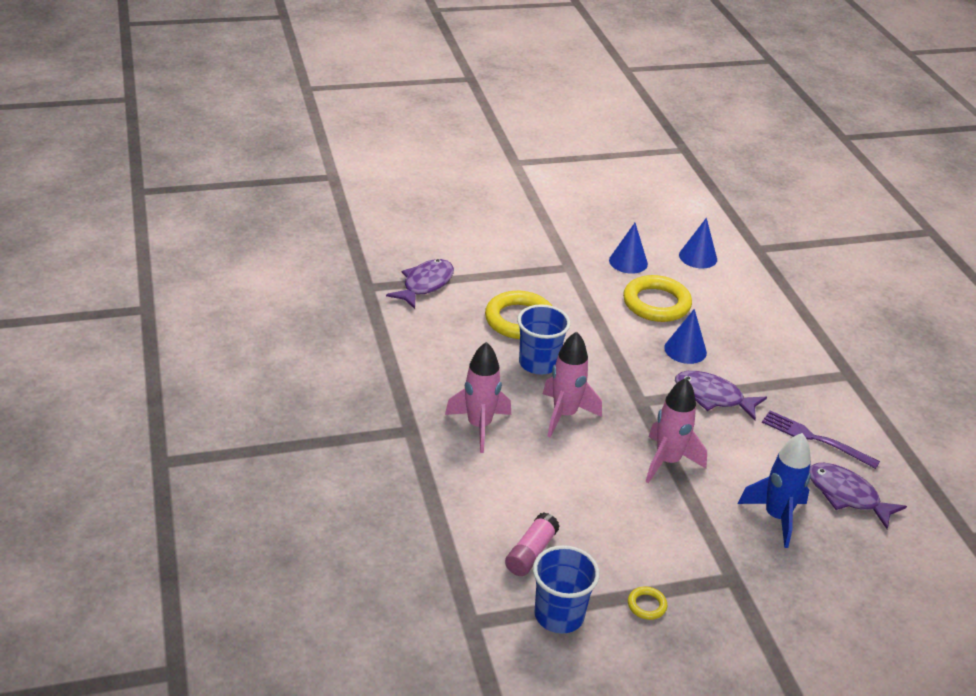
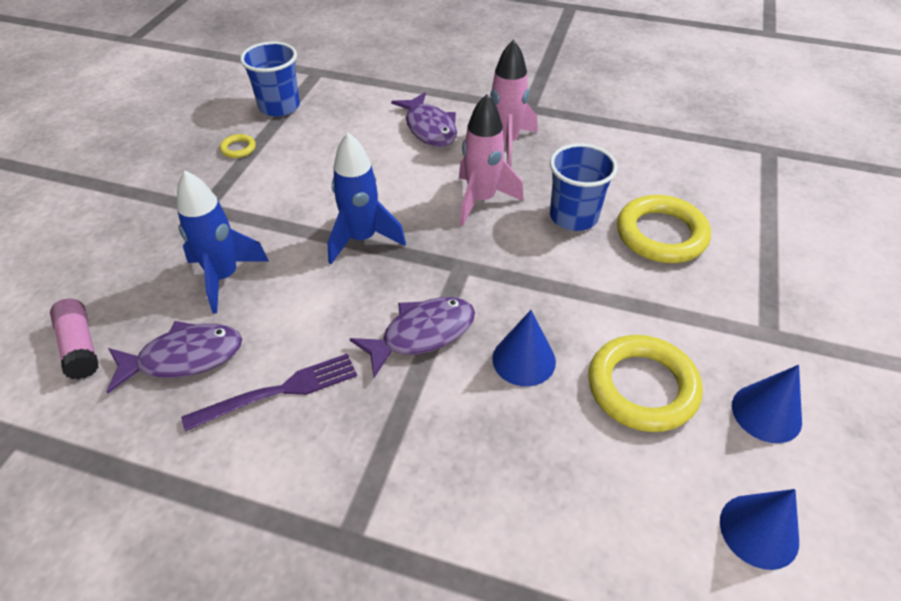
camera: 125 degrees right, 10 degrees up
(425, 284) = (762, 189): purple fish -> purple fish (429, 128)
(531, 553) = (344, 116): pink glue stick -> pink glue stick (80, 347)
(667, 462) = (362, 239): pink rocket -> blue rocket

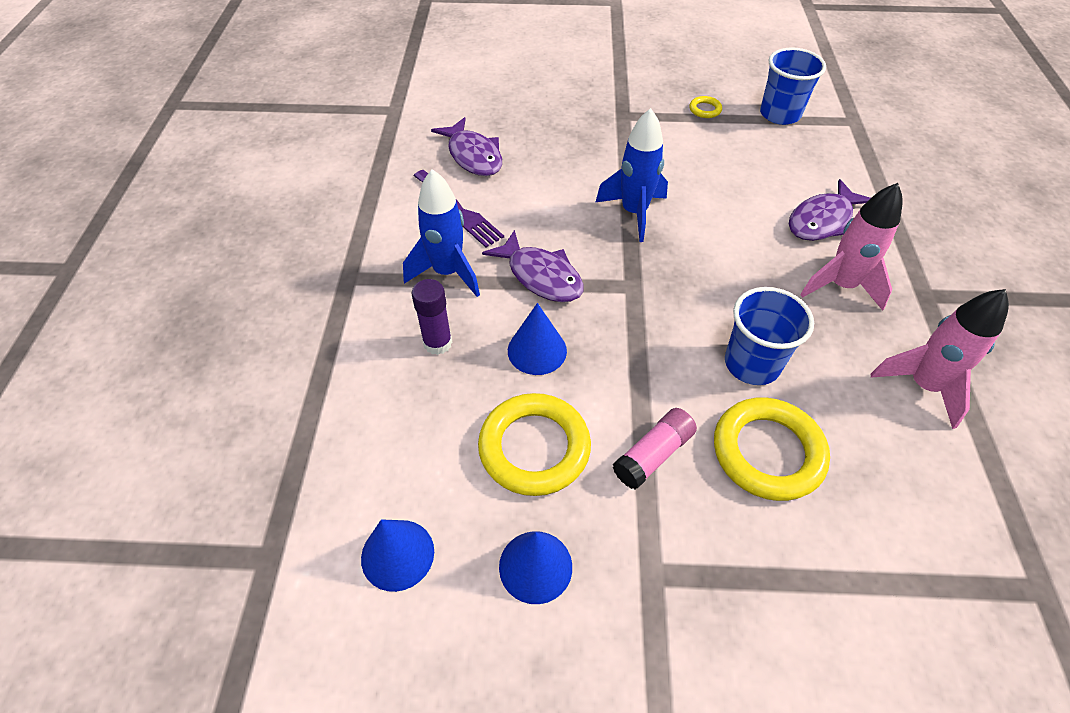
camera: 75 degrees right, 5 degrees up
(80, 347) = (467, 108): pink glue stick -> pink glue stick (653, 455)
(224, 277) = (554, 150): blue rocket -> blue rocket (447, 273)
(481, 200) = (733, 283): pink rocket -> pink rocket (923, 386)
(490, 450) = (437, 343): none -> purple glue stick

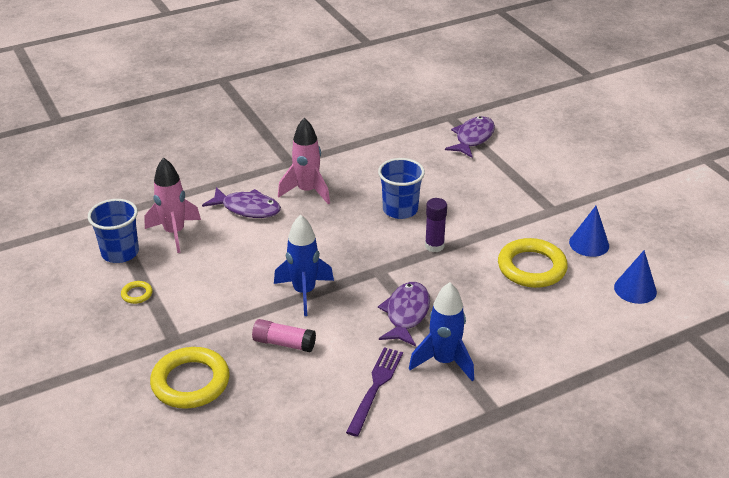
camera: 120 degrees left, 15 degrees down
(437, 343) = (505, 337): purple glue stick -> purple glue stick (434, 246)
(473, 156) = (300, 412): purple fish -> purple fish (473, 138)
(537, 350) = (468, 291): blue cone -> none
(653, 455) = (493, 227): pink glue stick -> pink glue stick (284, 343)
(767, 452) = (453, 193): yellow ring -> yellow ring (190, 382)
(923, 386) = (363, 155): pink rocket -> pink rocket (174, 233)

